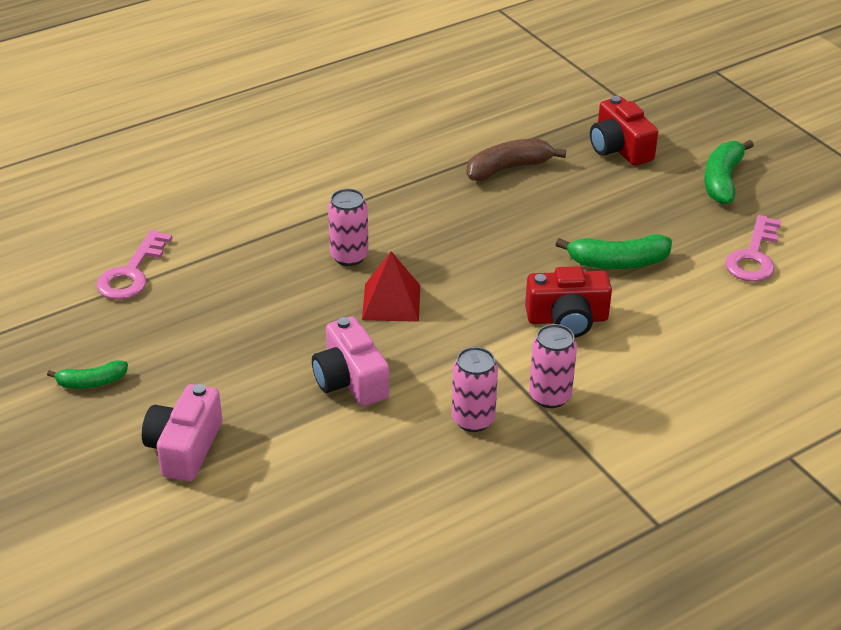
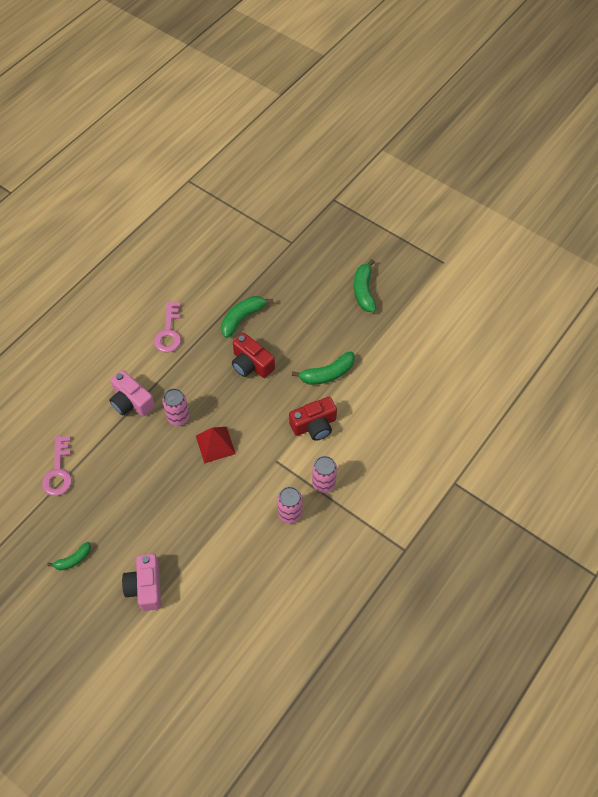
camera: 20 degrees left, 20 degrees up
(350, 380) = (215, 509): pink camera -> pink camera (131, 402)
(508, 168) = (242, 318): brown banana -> green banana
(619, 148) = (299, 282): red camera -> red camera (251, 364)
(753, 256) = (397, 345): pink key -> pink key (169, 332)

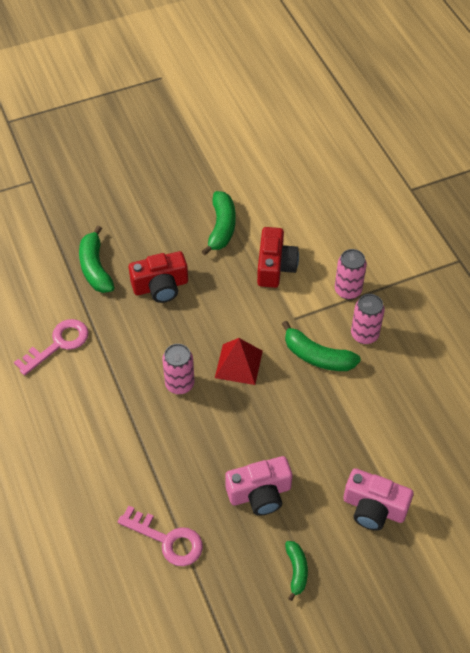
camera: 60 degrees left, 5 degrees down
(131, 402) = (125, 422): pink camera -> pink camera (260, 493)
(169, 332) = (58, 344): pink key -> pink key turned 75 degrees counterclockwise
(364, 291) = (144, 152): green banana -> green banana (317, 356)

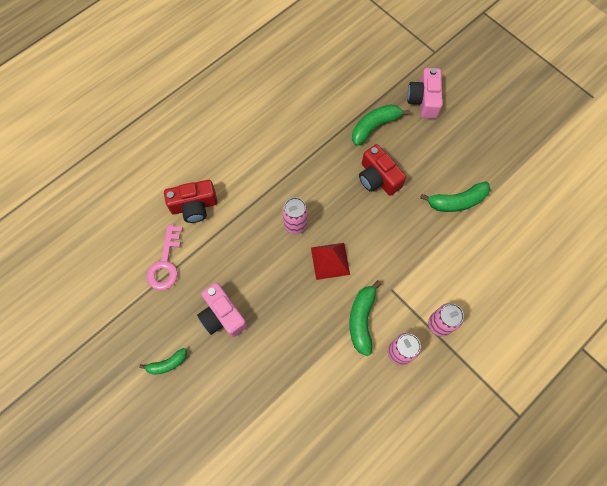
camera: 70 degrees right, 15 degrees up
(58, 344) = (297, 129): pink key -> none
(275, 267) = (437, 257): red camera -> red camera (194, 206)
(374, 508) = (238, 408): pink camera -> pink camera (423, 100)

